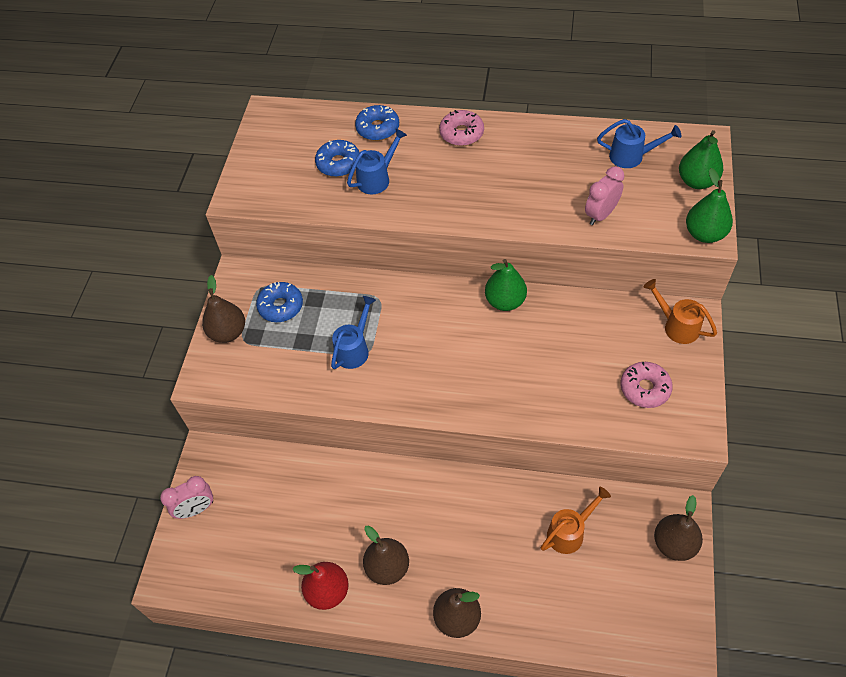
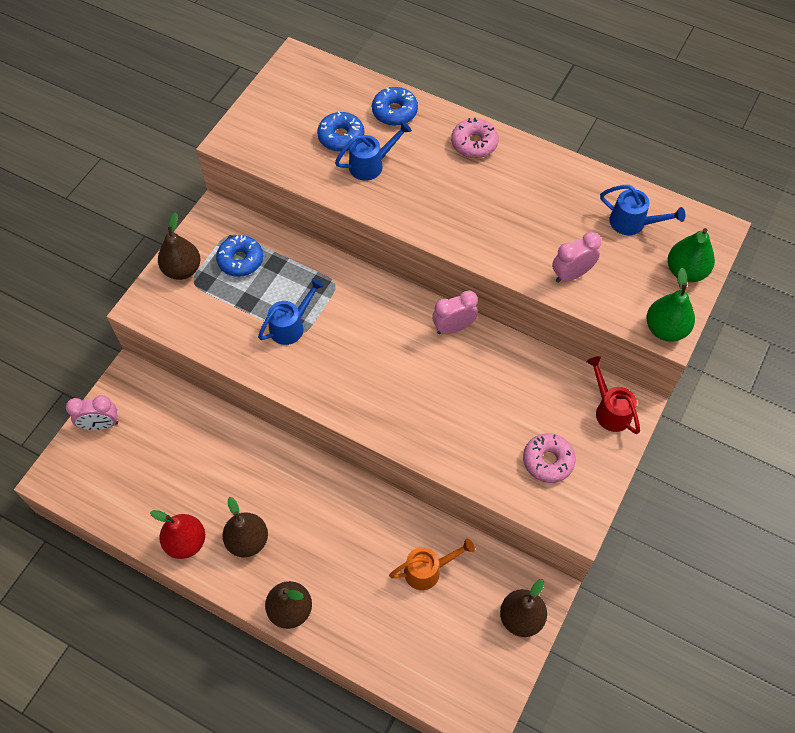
camera: 15 degrees right, 5 degrees up
(505, 301) = (453, 327): green pear -> pink clock
(677, 326) = (610, 410): orange watering can -> red watering can

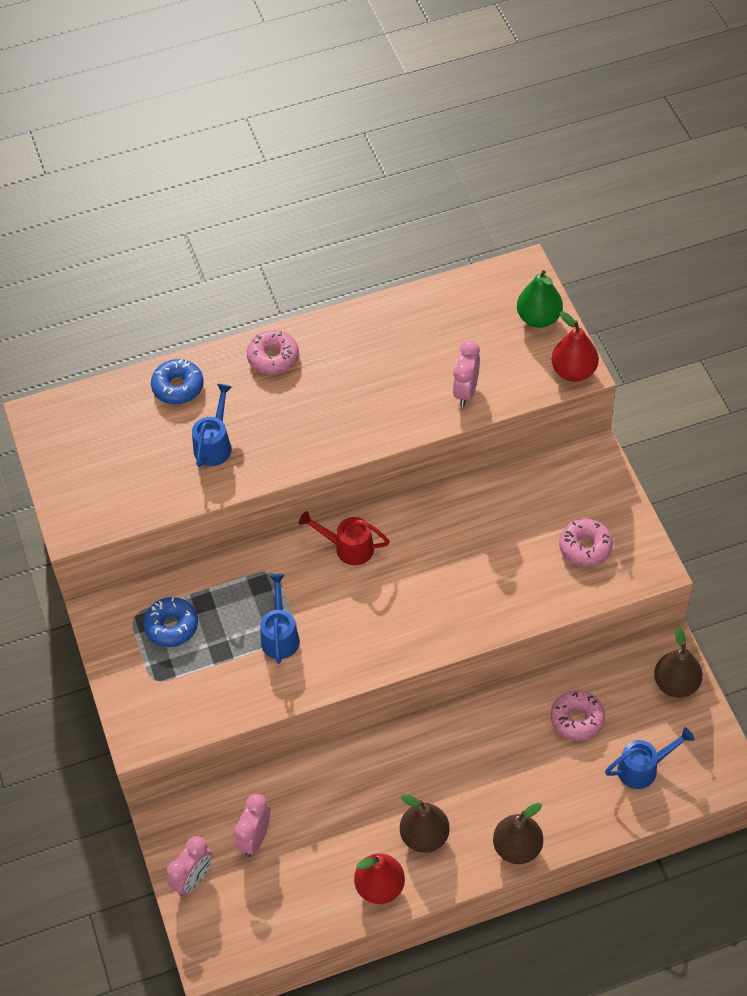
camera: 45 degrees left, 5 degrees down
(182, 270) = (132, 679): brown pear -> none
(341, 137) = (161, 444): blue donut -> none
(428, 570) = (577, 719): orange watering can -> pink donut
(453, 327) = (404, 519): pink clock -> pink clock (255, 838)
(610, 410) = (583, 472): red watering can -> red watering can (348, 548)
(632, 223) = (462, 315): blue watering can -> blue watering can (643, 768)
(665, 329) = (573, 371): green pear -> red pear

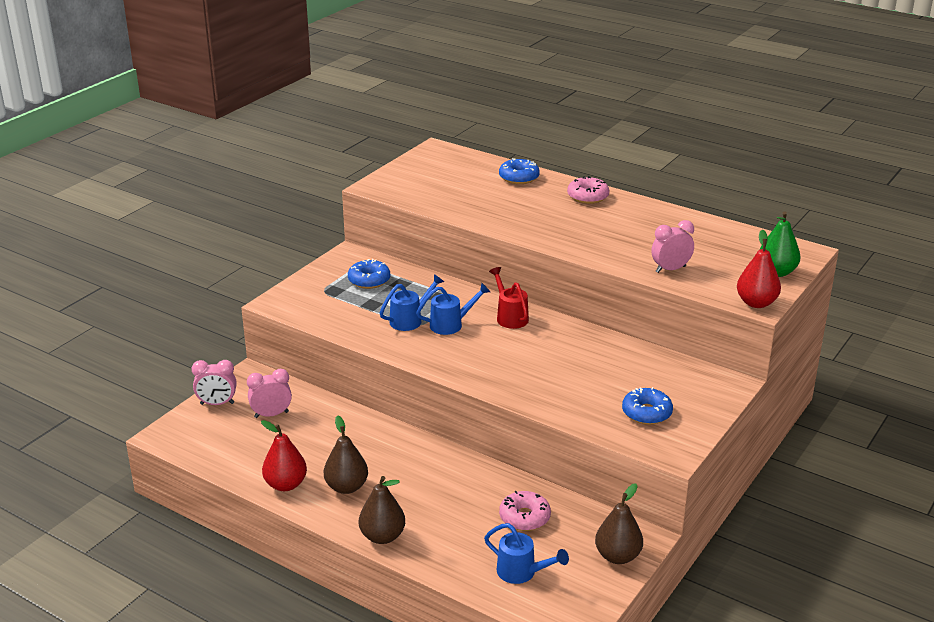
camera: 50 degrees right, 25 degrees down
(214, 445) = (494, 204): blue watering can -> blue watering can (451, 324)
(585, 547) = (646, 413): pink donut -> blue donut

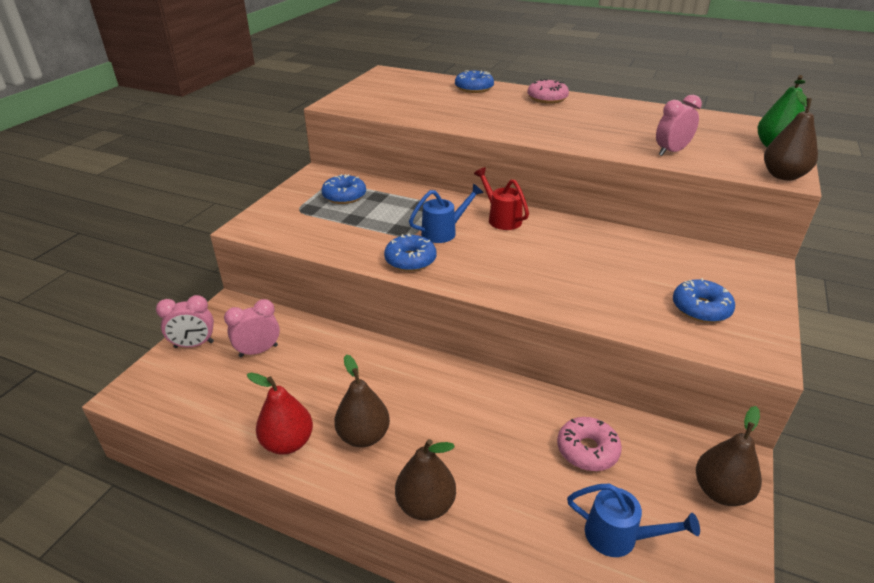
camera: 10 degrees left, 5 degrees up
(410, 320) = (398, 231): blue watering can -> none
(412, 347) = (410, 260): none -> blue donut
(756, 303) = (783, 176): red pear -> brown pear

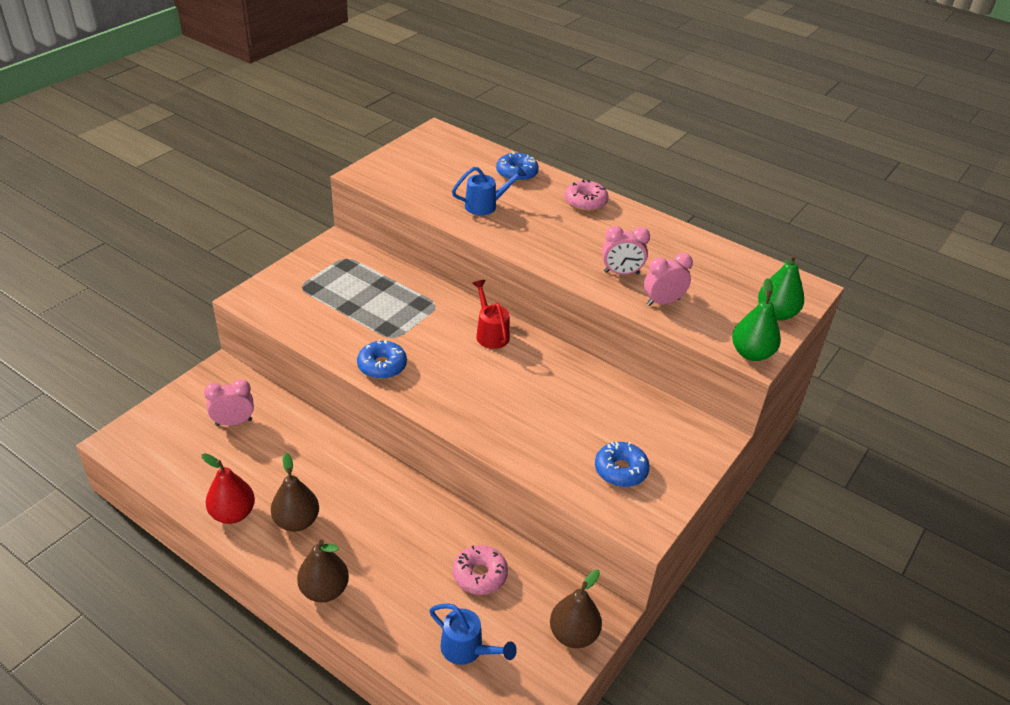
camera: 10 degrees right, 5 degrees up
(194, 345) = (180, 404): pink clock -> pink clock (621, 273)
(344, 196) = (351, 277): blue donut -> none
(443, 232) = (427, 339): blue watering can -> blue watering can (485, 205)
(783, 176) = (751, 353): brown pear -> green pear

